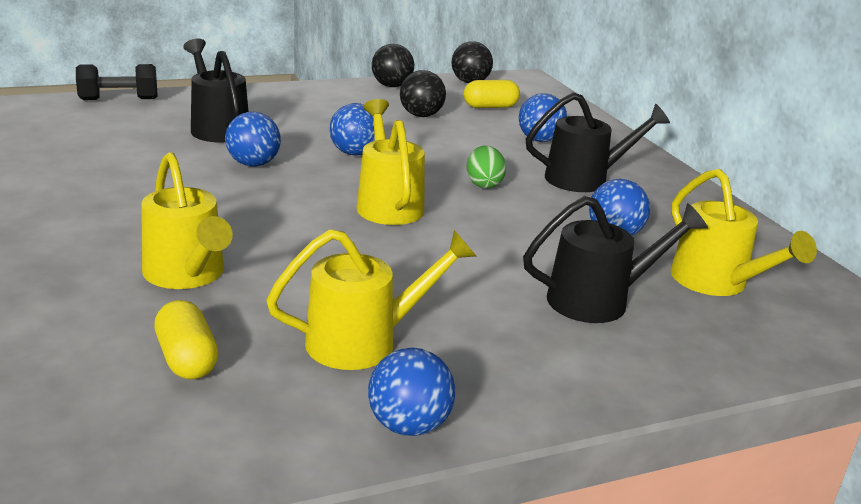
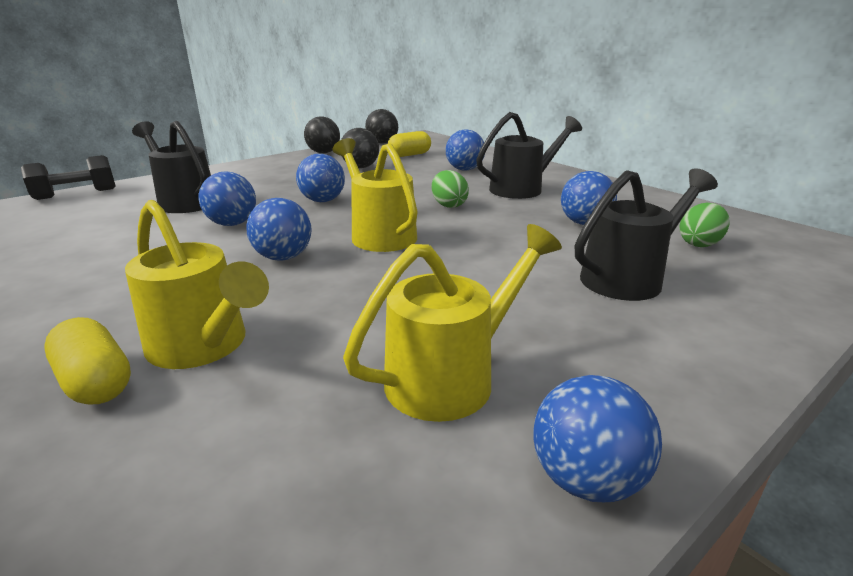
camera: 15 degrees left, 0 degrees up
(186, 359) = (244, 464): yellow capsule -> yellow capsule (95, 382)
(284, 210) = (283, 257): none -> blue ball
(717, 283) = (699, 244): yellow watering can -> green egg

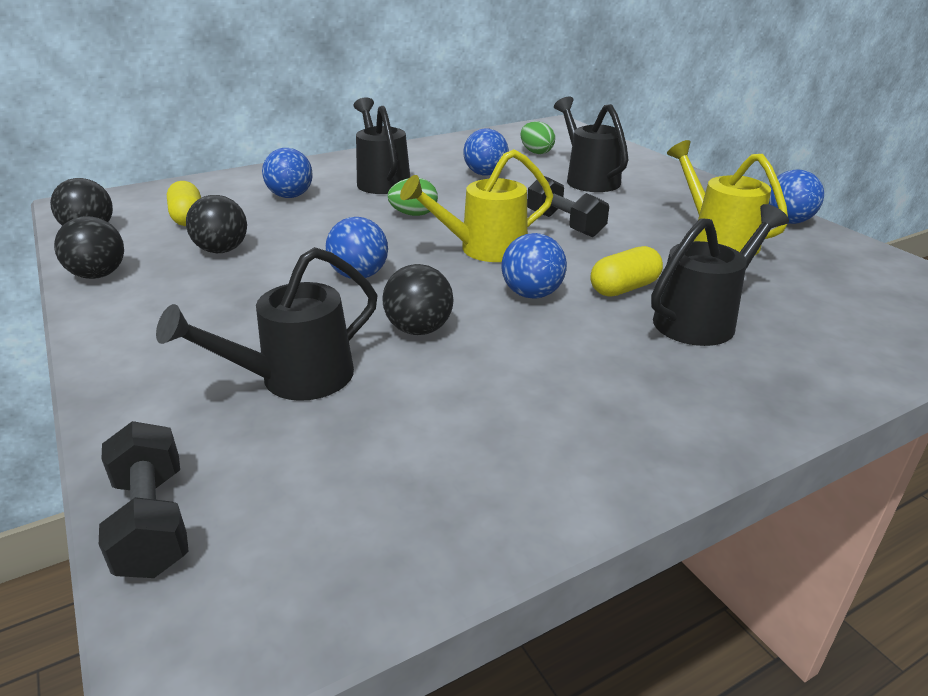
camera: 80 degrees left, 5 degrees up
(95, 382) = (760, 358): yellow capsule -> yellow capsule (624, 288)
(204, 347) = (703, 319): yellow watering can -> black watering can
(232, 224) = (419, 329): blue ball -> black ball
(457, 267) = (565, 224): none -> black dumbbell

